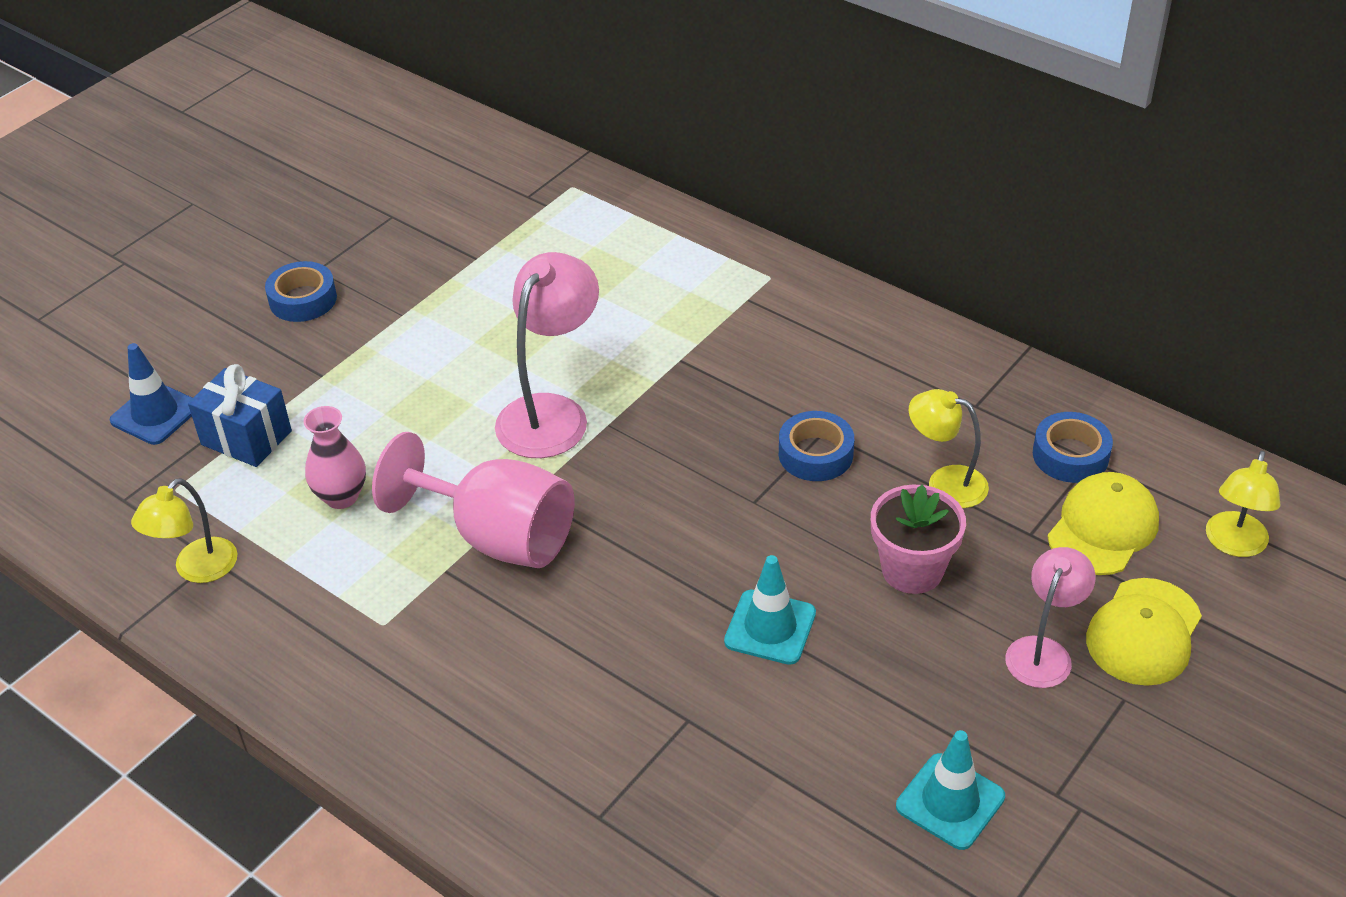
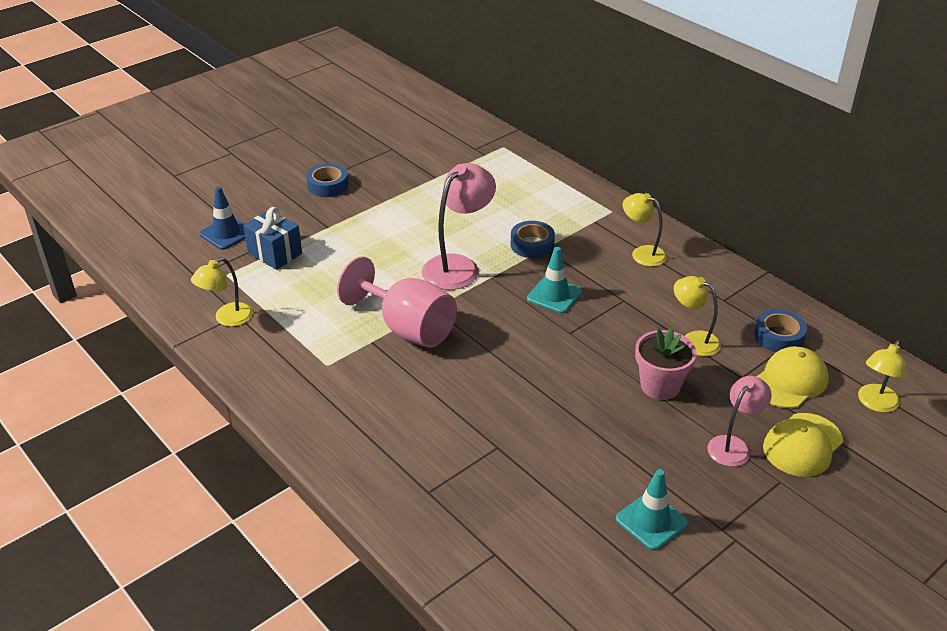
camera: 10 degrees right, 5 degrees down
(341, 497) = (321, 293): pink vase -> none
(770, 627) = (562, 404): turquoise traffic cone -> turquoise traffic cone (554, 295)
(815, 454) = (615, 312): blue tape -> blue tape (532, 245)
(834, 344) = (642, 253): none -> yellow lamp

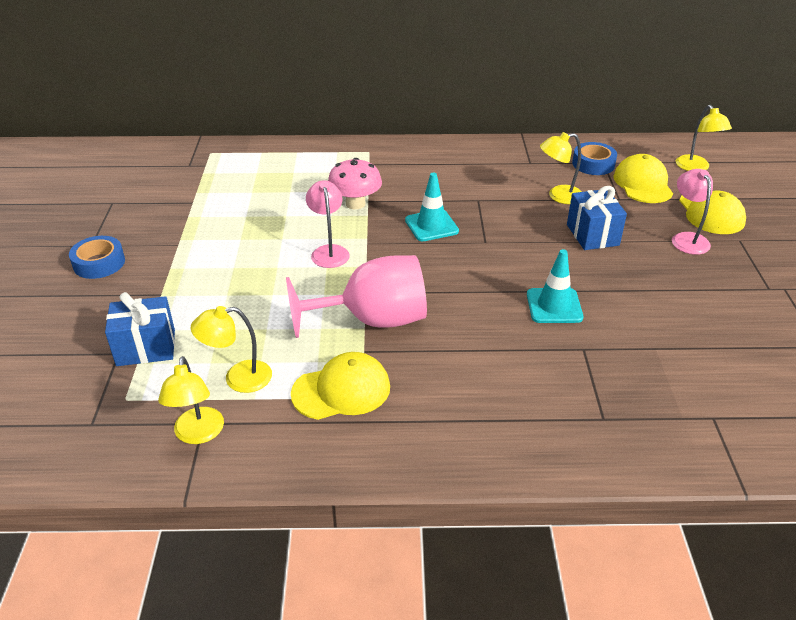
camera: 50 degrees left, 0 degrees up
(226, 233) = (59, 366): blue traffic cone -> none
(323, 353) = (341, 390): none -> yellow cap
(458, 266) = (329, 251): pink lamp -> pink lamp, size x0.62
(532, 245) = (355, 203): blue tape -> pink mushroom
(642, 253) = (436, 165): yellow lamp -> yellow lamp (238, 378)
(651, 521) = (737, 315): turquoise traffic cone -> turquoise traffic cone (554, 306)
(660, 386) = (592, 235): pink flower pot -> blue gift

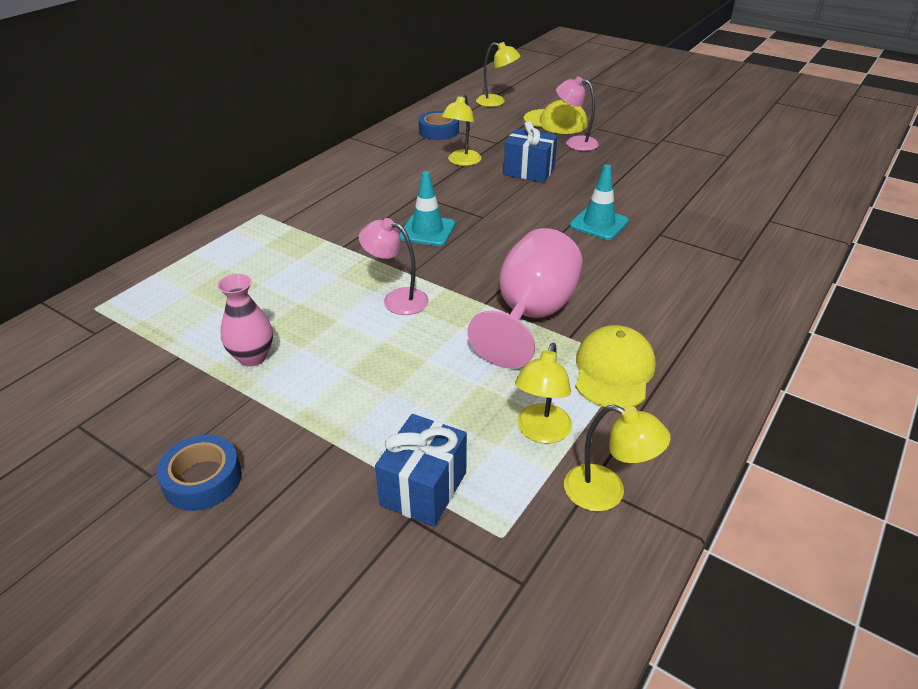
camera: 55 degrees left, 0 degrees up
(214, 226) = (252, 357): none -> pink vase
(355, 203) = (338, 255): pink mushroom -> none
(643, 184) = (490, 127): yellow cap -> none

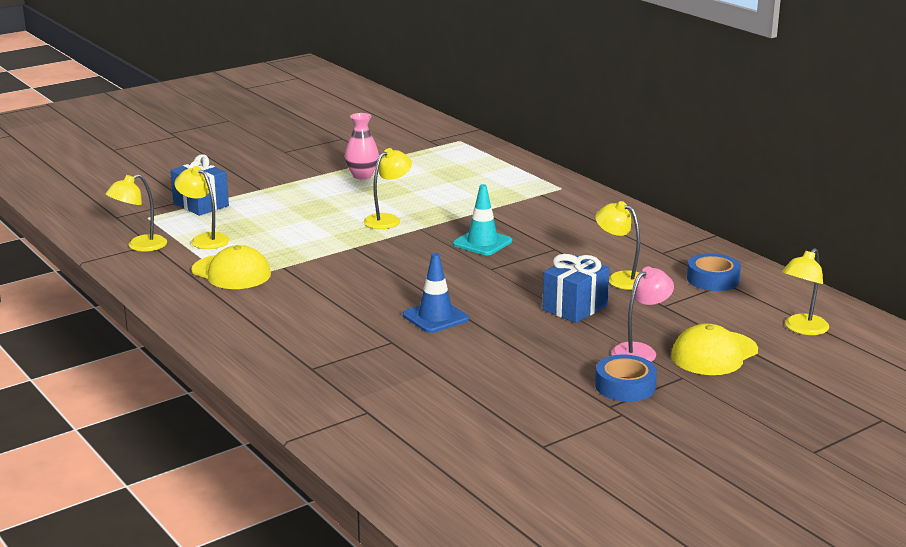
camera: 110 degrees right, 15 degrees down
(202, 479) = (268, 161): blue tape -> blue tape (625, 386)
(397, 299) = (388, 220): pink lamp -> yellow lamp
(530, 315) = (322, 259): pink goblet -> none
(598, 223) = (435, 317): turquoise traffic cone -> blue traffic cone

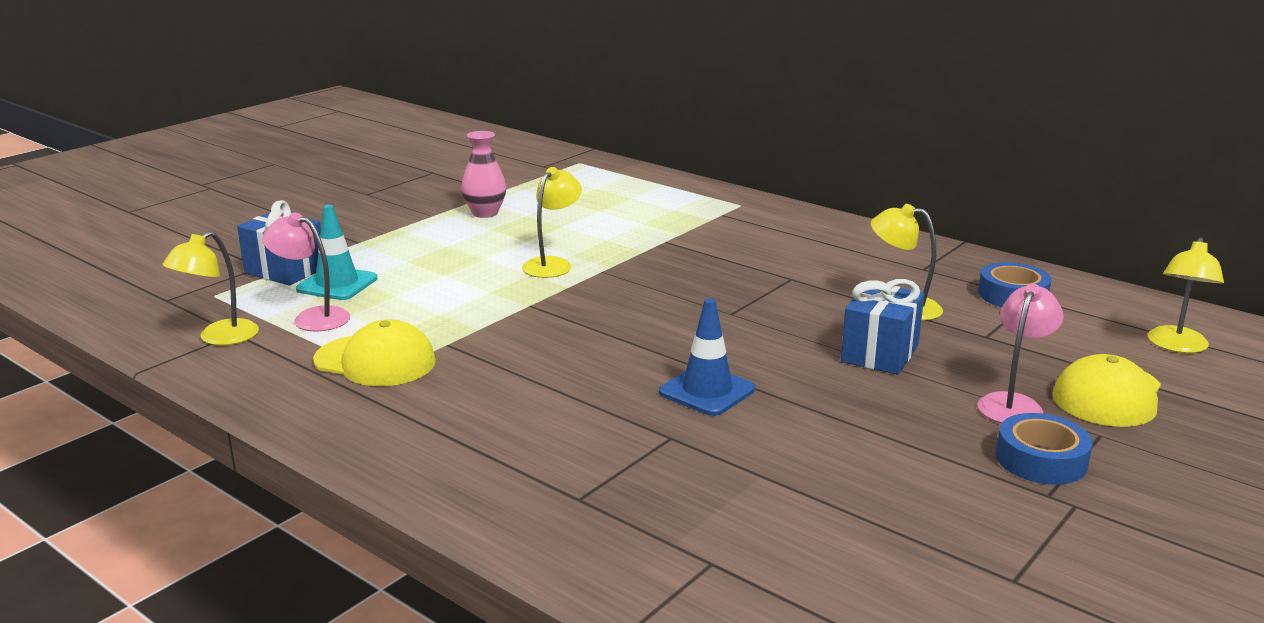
camera: 15 degrees left, 0 degrees up
(204, 239) = (312, 317): yellow lamp -> pink lamp
(482, 243) = (695, 281): turquoise traffic cone -> turquoise traffic cone (337, 284)

